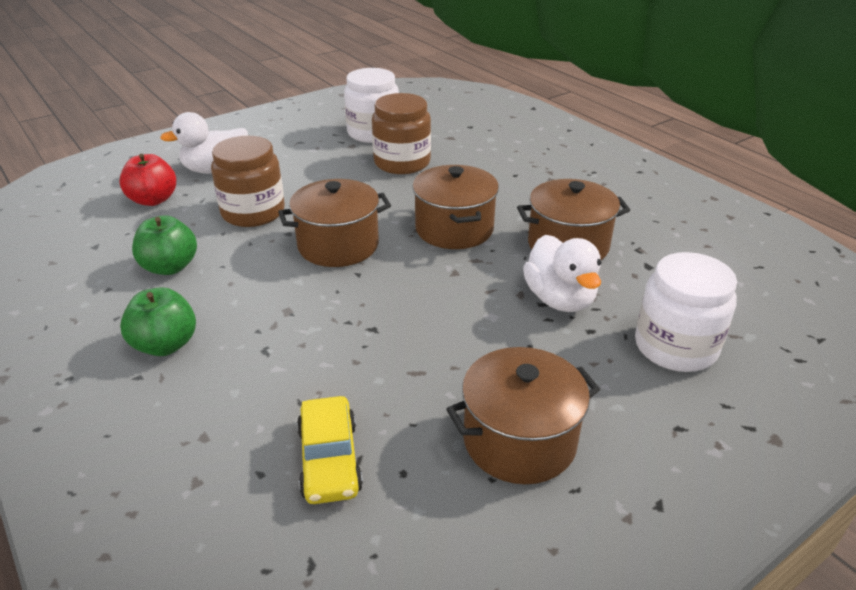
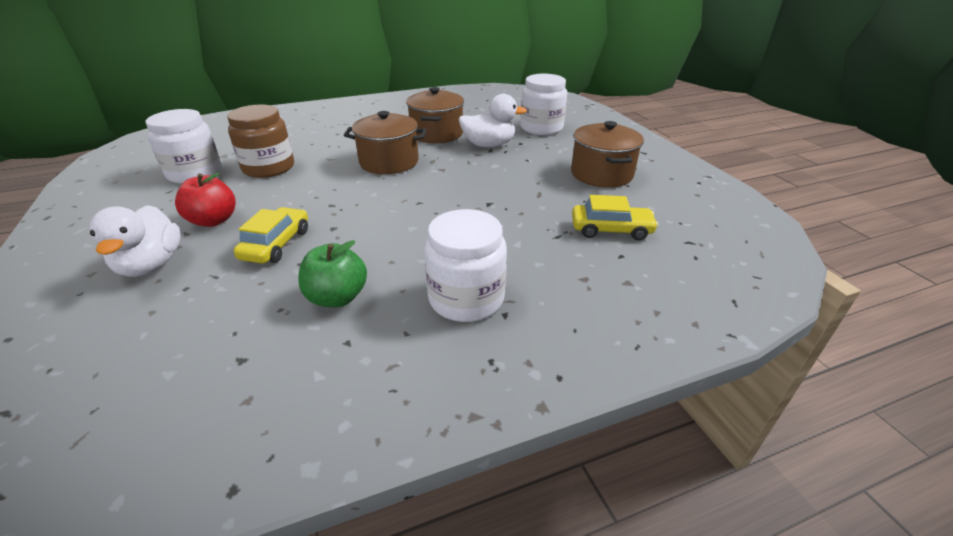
camera: 75 degrees left, 0 degrees up
(153, 200) = (172, 313): red apple -> red apple (213, 221)
(165, 345) = (466, 298): green apple -> white jar
(253, 212) = (276, 244): brown jar -> yellow car
(338, 245) = (373, 206): brown pot -> none

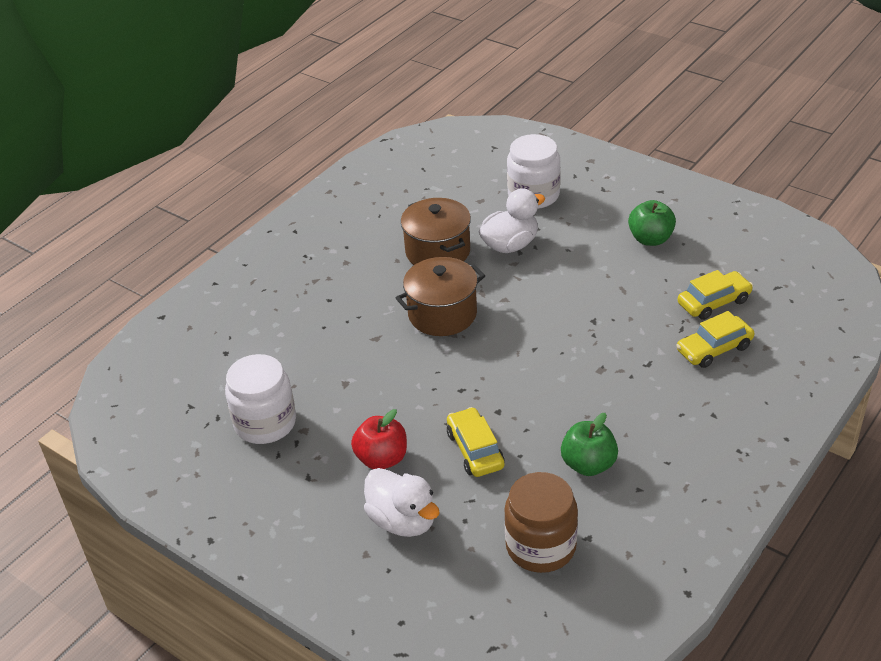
camera: 30 degrees left, 5 degrees up
(268, 168) = (331, 379): brown jar -> brown jar (541, 546)
(466, 298) = (676, 417): white jar -> none
(571, 262) = (714, 349): none -> yellow car
(601, 174) = (650, 239): brown pot -> green apple

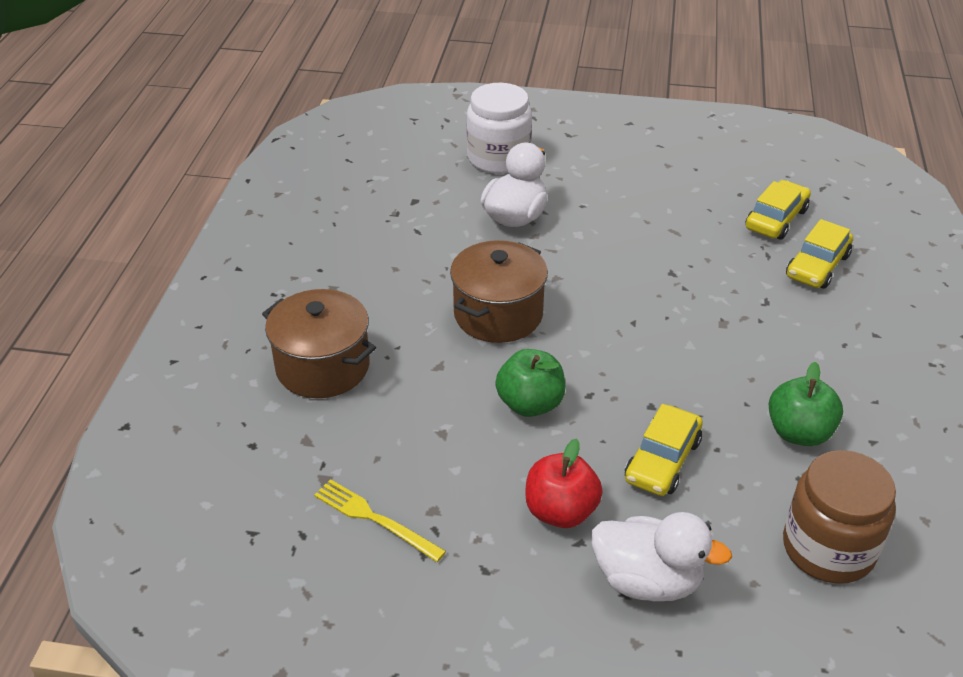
camera: 30 degrees left, 0 degrees up
(265, 423) = (375, 519): white jar -> yellow fork
(438, 251) = (437, 246): brown pot -> brown pot (323, 367)
(475, 450) = (662, 460): yellow car -> yellow car turned 105 degrees counterclockwise
(650, 239) = (659, 173): green apple -> green apple (530, 404)

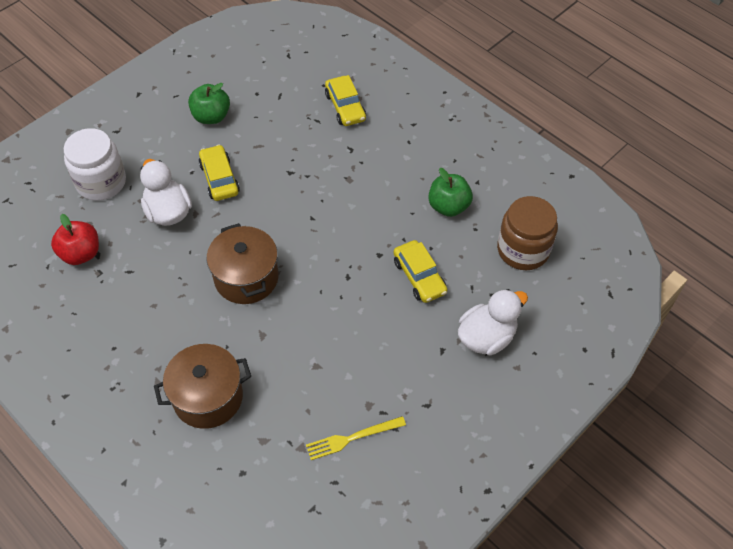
camera: 55 degrees left, 15 degrees up
(530, 404) = (331, 309): green apple -> green apple (211, 116)
(561, 511) = (416, 345): red apple -> red apple (81, 253)
(776, 219) = (293, 94): yellow car -> yellow car (219, 178)

